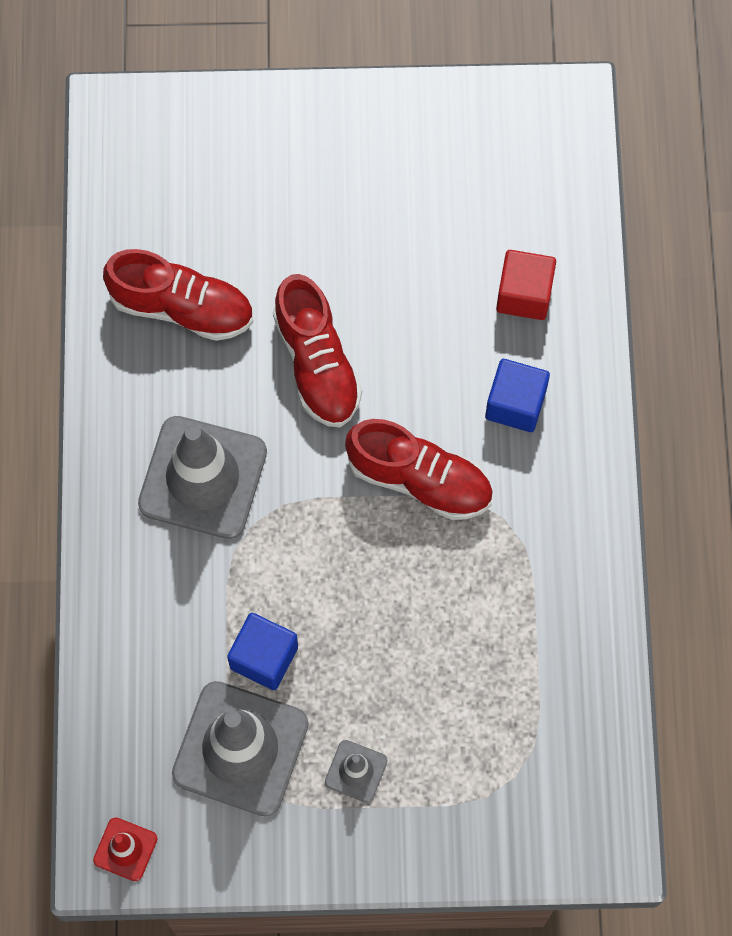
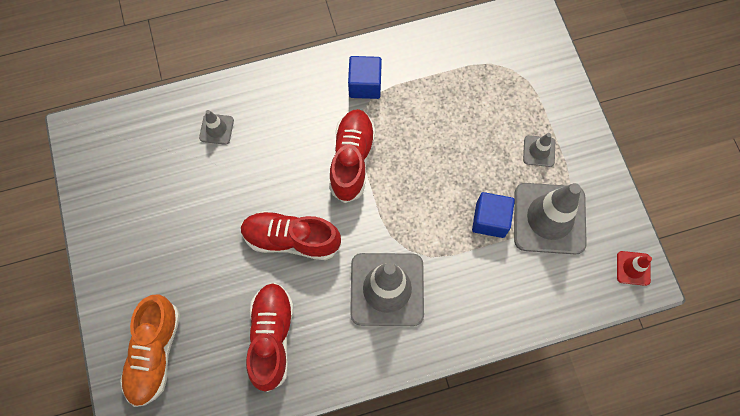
camera: 105 degrees left, 0 degrees up
(207, 155) = (155, 353): none -> orange shoe
(317, 363) = (291, 239): red shoe -> red shoe turned 135 degrees counterclockwise
(515, 404) = (289, 118): blue cube -> blue cube (365, 85)
(524, 294) = (216, 129): red cube -> grey traffic cone

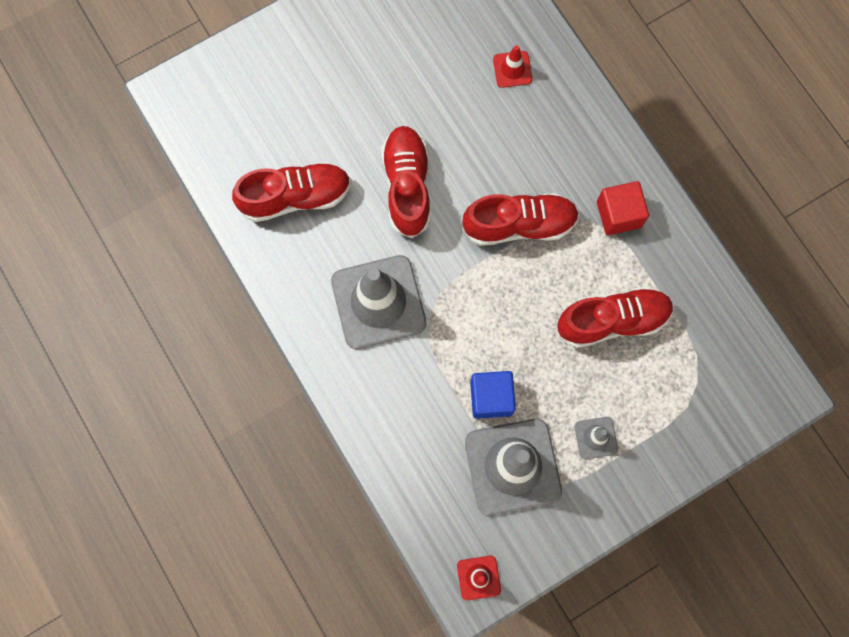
camera: 75 degrees right, 5 degrees up
(155, 353) = (251, 88): orange shoe -> none
(216, 129) = (512, 69): grey traffic cone -> red traffic cone
(365, 85) = (618, 214): blue cube -> red cube
(449, 113) = (612, 321): none -> red shoe

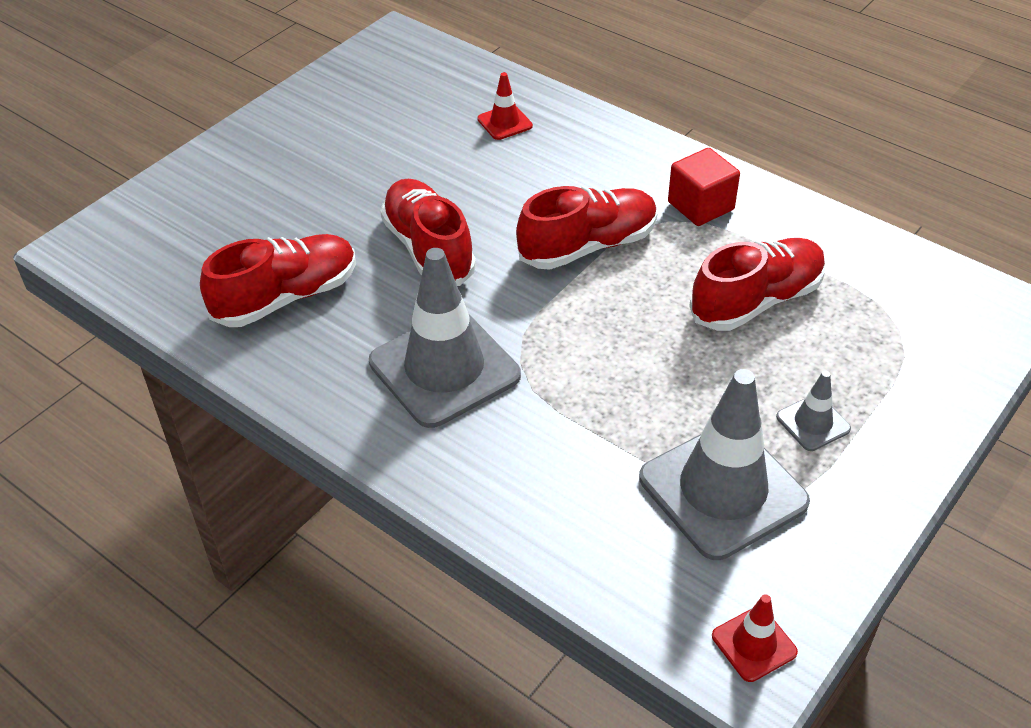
camera: 20 degrees left, 30 degrees down
(491, 398) = (649, 423): blue cube -> none

